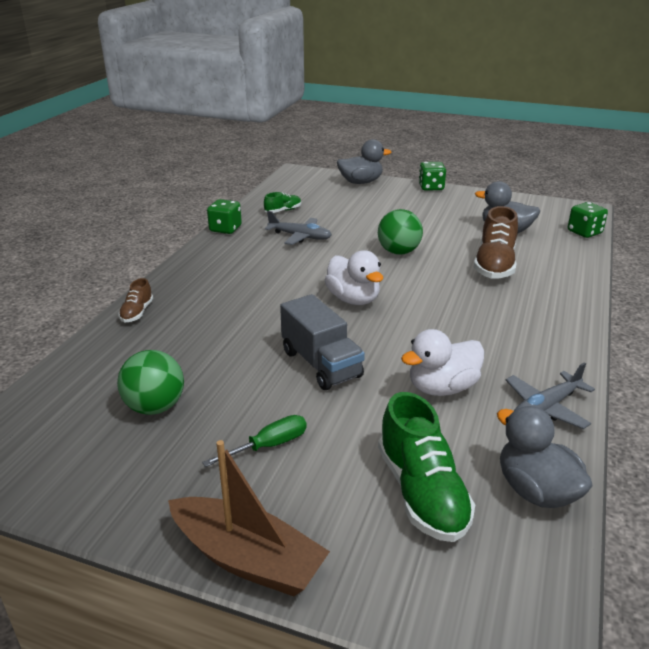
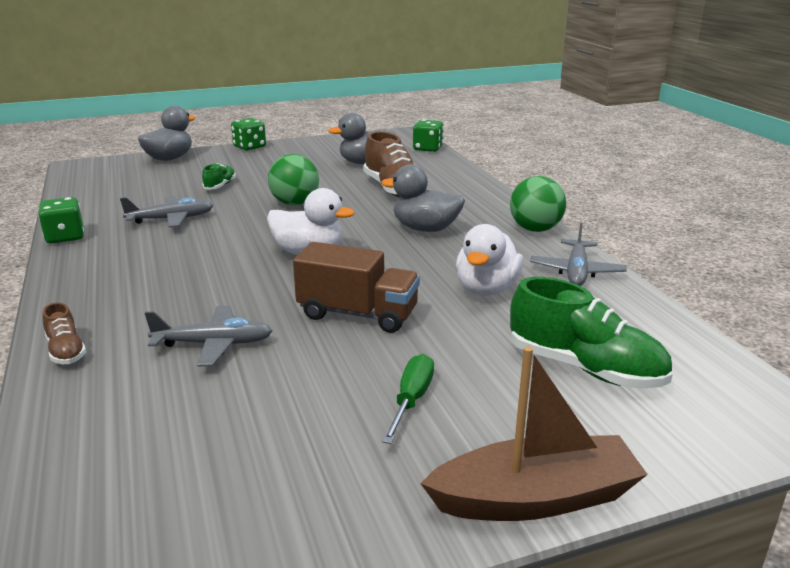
camera: 40 degrees left, 5 degrees down
(155, 407) = (236, 427): green ball -> green ball (535, 229)
(211, 345) = (214, 344): none -> grey plane
(283, 211) = (115, 202): green shoe -> green shoe (220, 186)
(321, 364) = (358, 314): grey truck -> brown truck
(536, 490) = (651, 327): grey duck -> grey duck (425, 229)

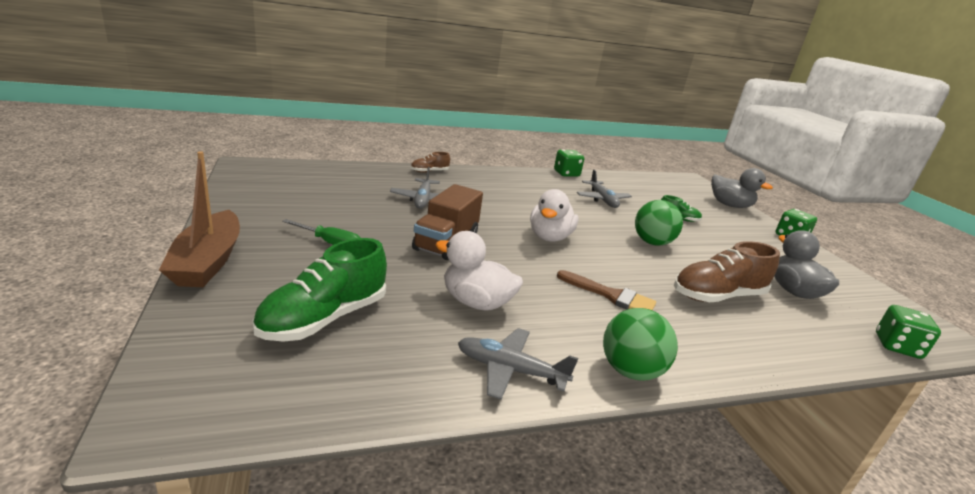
camera: 90 degrees right, 0 degrees up
(425, 229) = (611, 296): grey duck -> brown brush

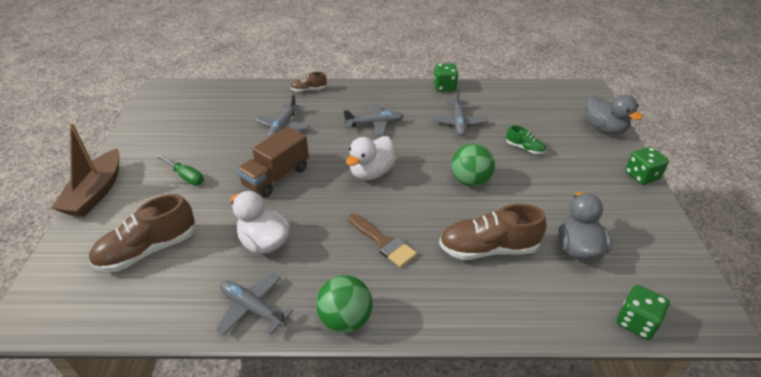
camera: 20 degrees right, 15 degrees up
(324, 318) = (148, 250): green shoe -> brown shoe
(521, 199) = (375, 124): none -> grey plane

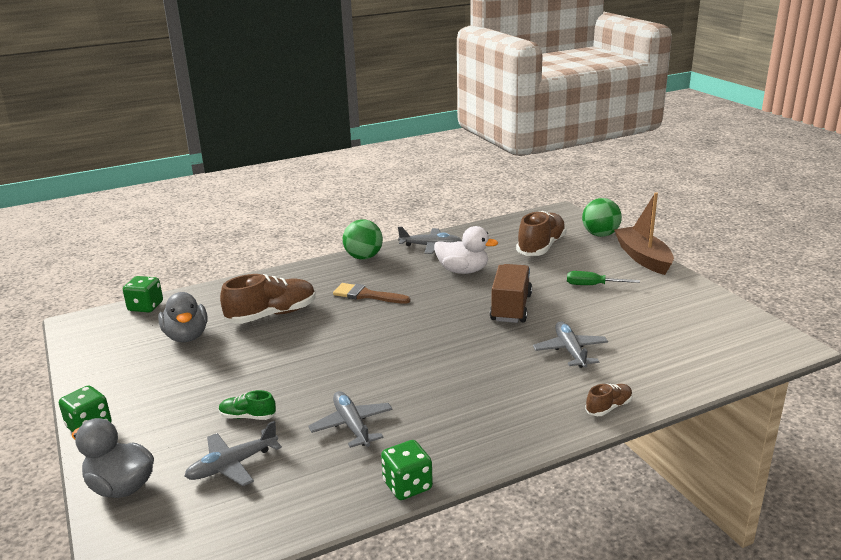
camera: 155 degrees right, 15 degrees down
(371, 172) = (420, 337): white duck -> none
(375, 124) = (464, 388): grey plane -> grey plane (232, 465)
(470, 181) = (307, 360): green ball -> green ball (600, 235)

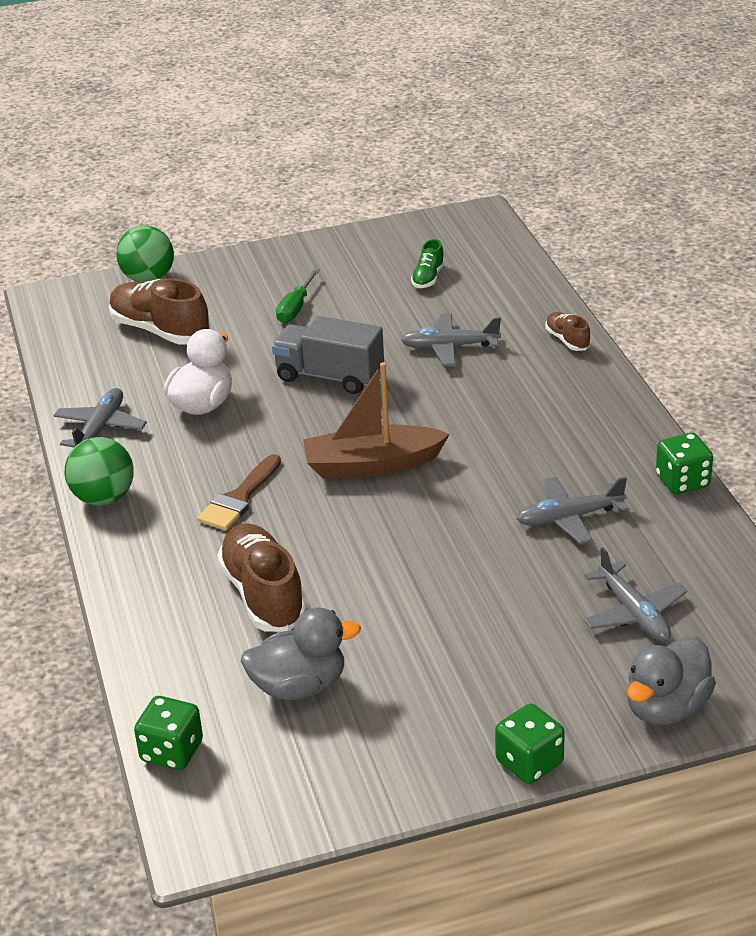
camera: 80 degrees left, 10 degrees up
(247, 417) = (535, 606): green shoe -> green shoe (428, 278)
(511, 308) = (330, 376): brown truck -> grey truck
(643, 258) = (237, 260): brown boat -> brown boat (372, 464)

